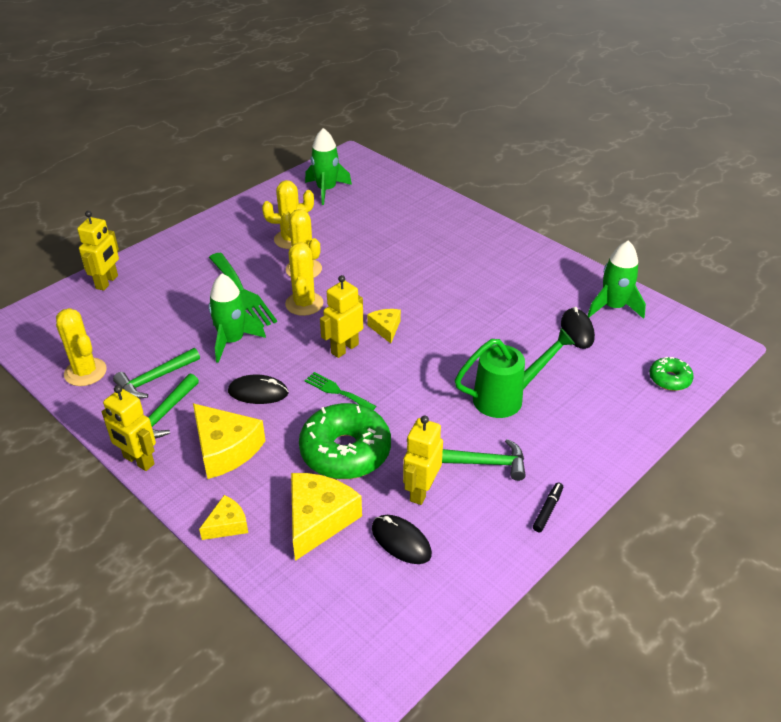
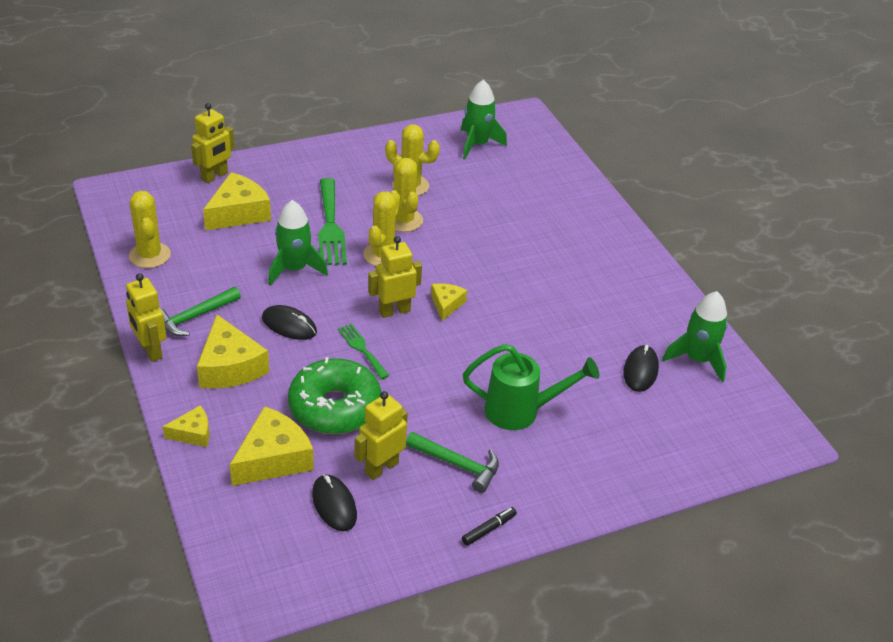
camera: 20 degrees right, 0 degrees up
(149, 308) = (238, 213): none -> yellow cheese
(155, 379) = (205, 282): green hammer -> none
(669, 379) = (704, 452): green donut -> none

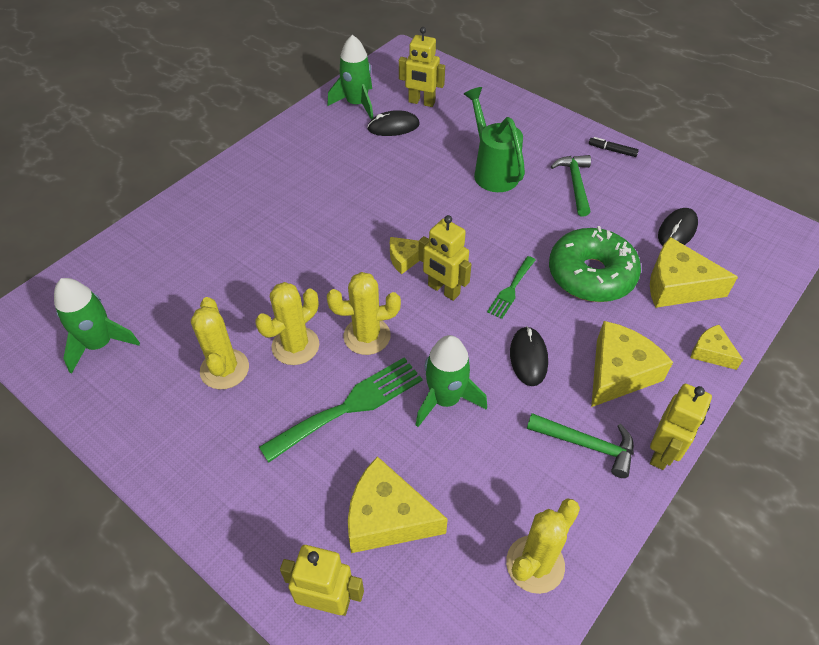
camera: 115 degrees left, 10 degrees up
(381, 467) = (619, 221): yellow robot -> yellow robot (421, 102)

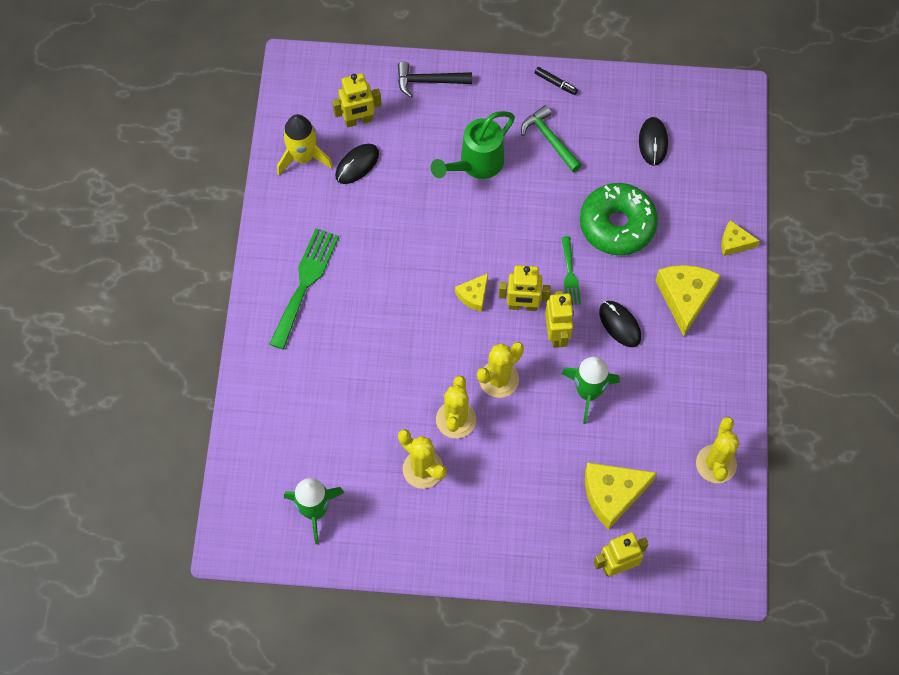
camera: 35 degrees left, 15 degrees up
(350, 406) = (530, 439): green fork -> green fork (305, 283)
(357, 104) = (303, 157): green rocket -> yellow rocket
(492, 171) = (475, 165): green watering can -> green watering can turned 75 degrees counterclockwise
(501, 104) = (428, 81): none -> black hammer
(587, 445) = (697, 366): green hammer -> none
(612, 150) = (555, 83): black marker -> black marker turned 135 degrees counterclockwise
(662, 452) = (745, 341): yellow robot -> yellow robot (557, 334)
(677, 285) = (681, 196): yellow cheese -> none

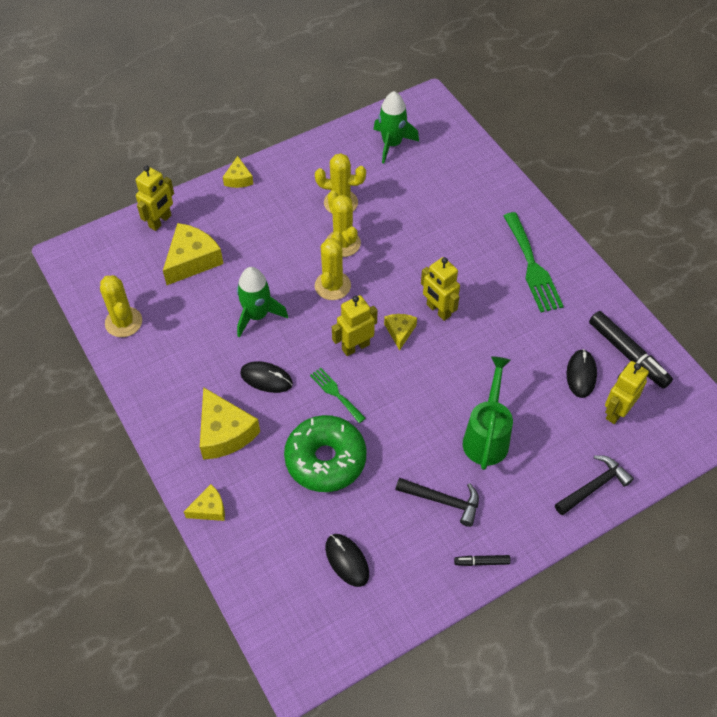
camera: 145 degrees right, 10 degrees down
(303, 157) = (628, 354): yellow rocket -> black marker
(504, 570) = (238, 179): none -> yellow cheese
(549, 139) = (443, 501): green hammer -> black hammer
(557, 334) = (312, 342): yellow robot -> yellow robot (438, 310)

